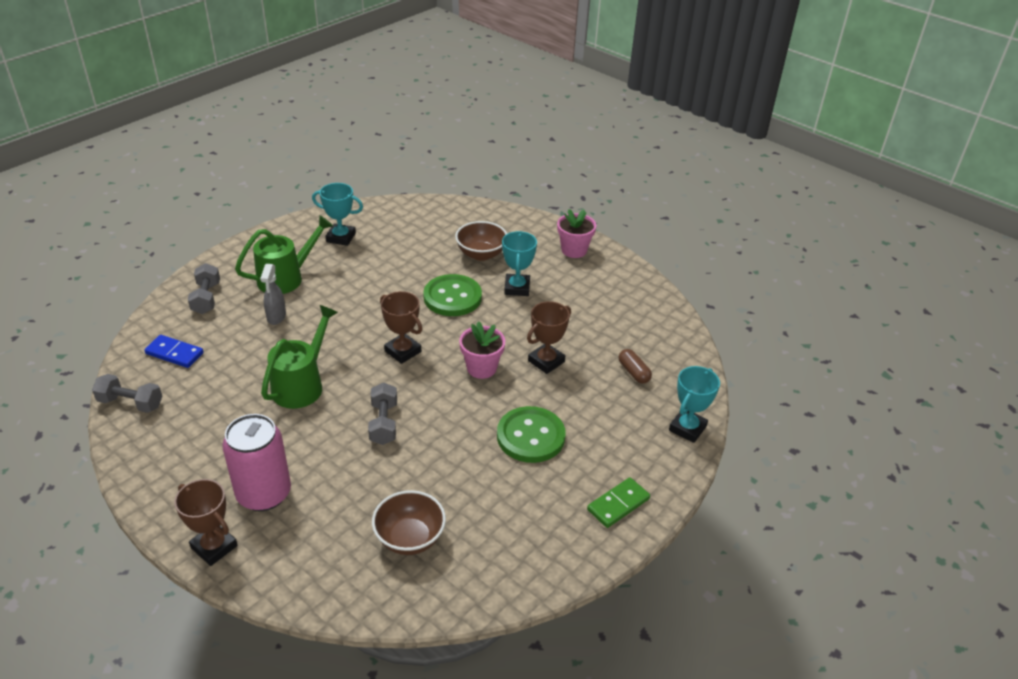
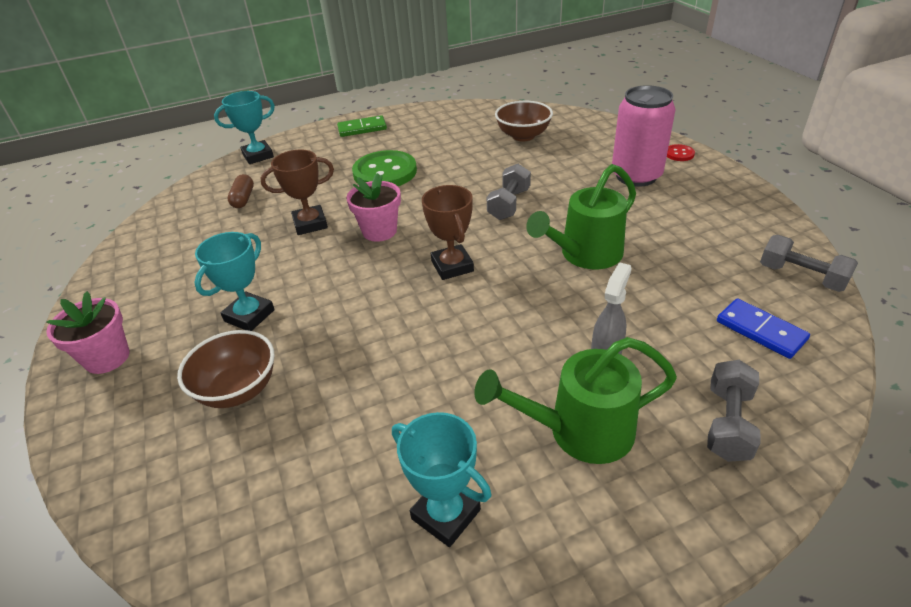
camera: 150 degrees left, 0 degrees up
(214, 547) = (679, 154): brown trophy -> red button
(452, 297) = (342, 323): green button -> none

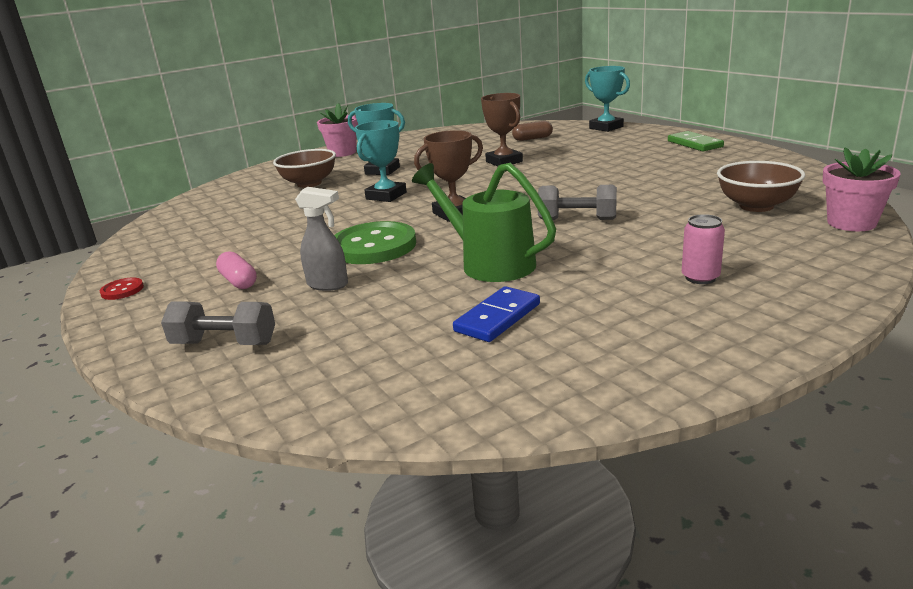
camera: 80 degrees right, 15 degrees down
(379, 231) = (502, 182): pink flower pot -> pink flower pot (851, 223)
(385, 172) = (608, 166): green button -> green button (373, 246)
(446, 514) = (184, 250): turquoise trophy -> turquoise trophy (386, 196)
(578, 431) = (238, 281): green watering can -> pink capsule
(636, 176) = (700, 277): pink can -> pink can, size x0.48
(679, 154) = (808, 305): red button -> red button (122, 290)
(760, 331) = (358, 364): blue domino -> blue domino (497, 318)
(801, 277) = (476, 401): grey dumbbell -> none

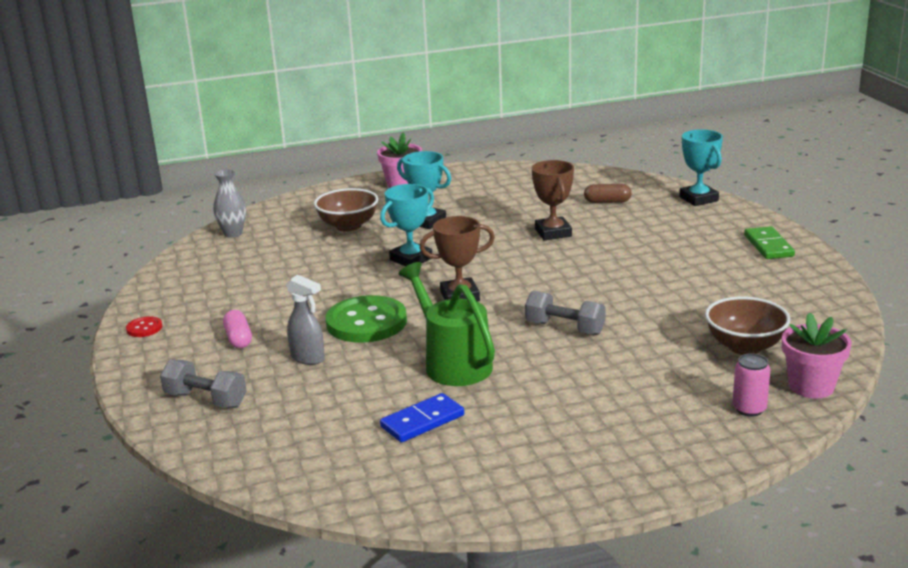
camera: 15 degrees right, 0 degrees up
(194, 204) = (233, 233): none -> grey vase
(700, 277) = (616, 417): pink can -> pink can (749, 409)

